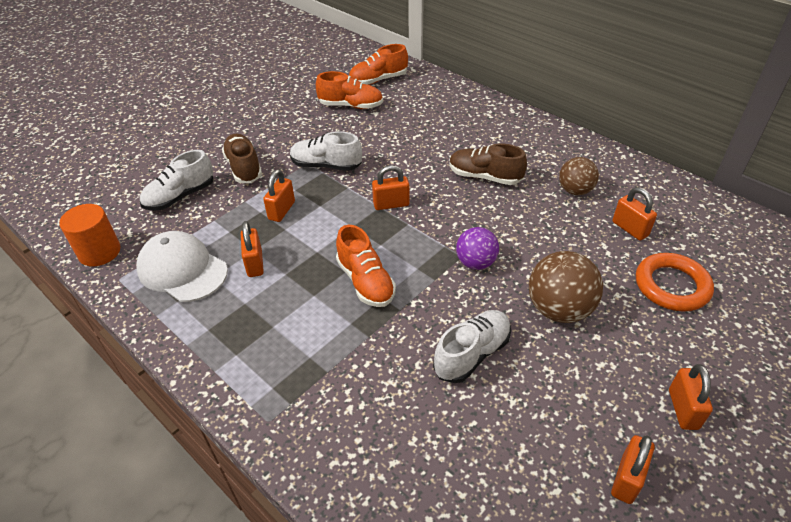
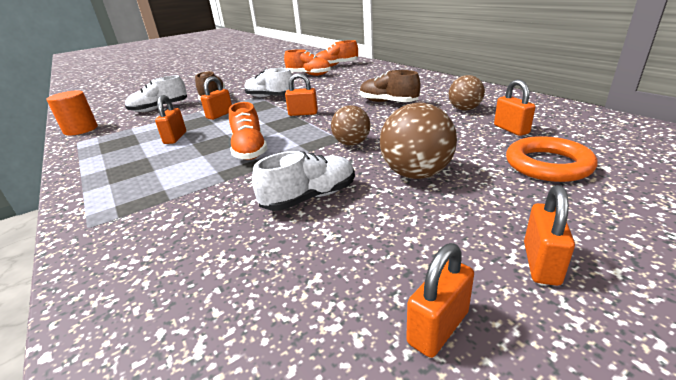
camera: 15 degrees right, 15 degrees down
(182, 270) = (123, 139): white cap -> none
(475, 263) = (351, 143): purple ball -> brown ball

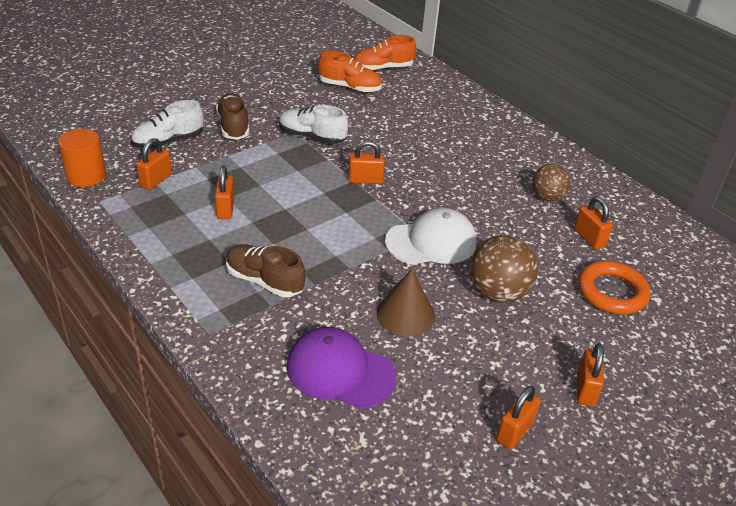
camera: 10 degrees left, 10 degrees up
(210, 257) = (340, 371): none -> purple cap
(220, 115) = (260, 169): orange padlock -> orange padlock (156, 180)
(249, 150) = (324, 240): orange shoe -> none
(310, 197) = (405, 314): white shoe -> brown cone
(351, 143) = (431, 242): brown ball -> white cap
(388, 102) = (462, 171): brown shoe -> brown shoe (264, 281)

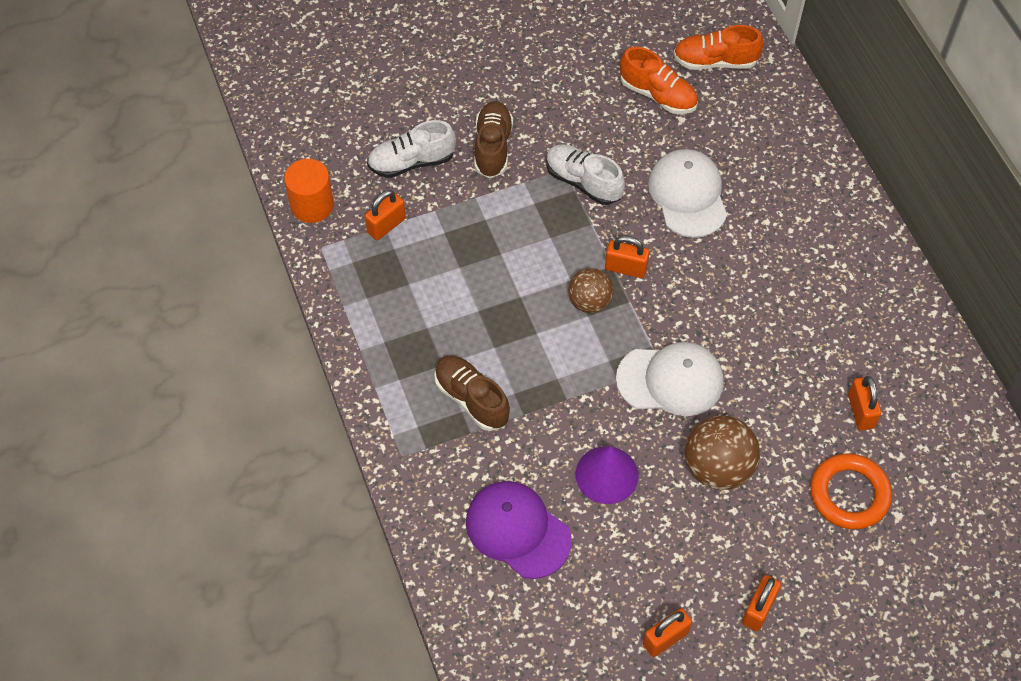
camera: 20 degrees right, 20 degrees up
(225, 209) = (454, 285): orange padlock -> none
(395, 135) = (688, 195): none -> white cap
(405, 314) = (607, 474): brown cone -> purple cone
(547, 197) = (838, 337): brown ball -> brown ball (589, 302)

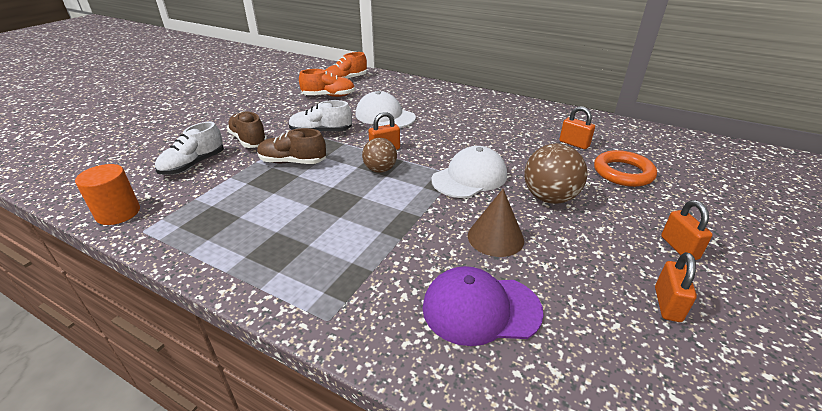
camera: 40 degrees left, 25 degrees down
(386, 225) = (195, 197): orange padlock -> none
(471, 399) = (352, 251): brown shoe -> brown shoe (292, 162)
(607, 474) = (495, 237): purple cone -> brown cone

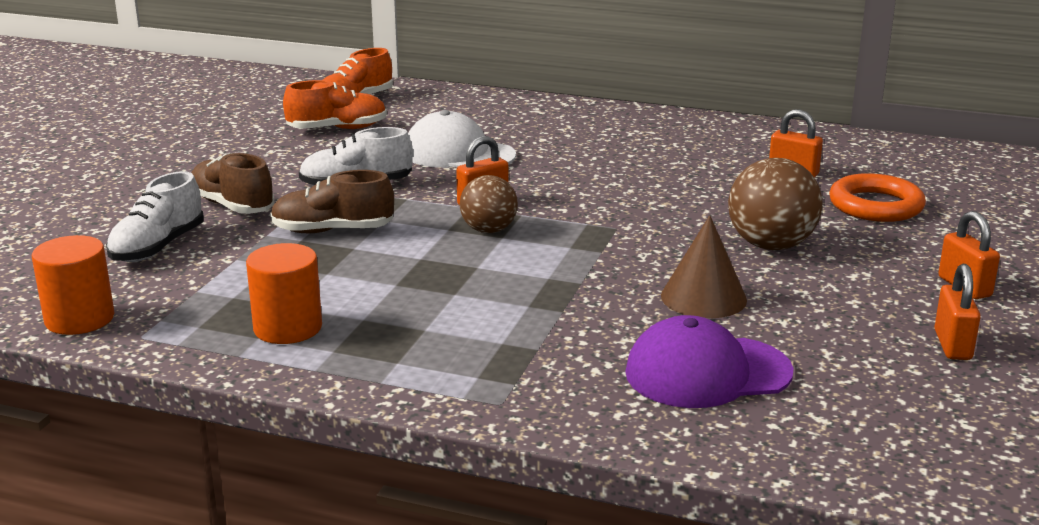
camera: 10 degrees left, 10 degrees down
(228, 234) = (288, 328): none -> orange cylinder
(469, 177) = (639, 229): white cap -> none

